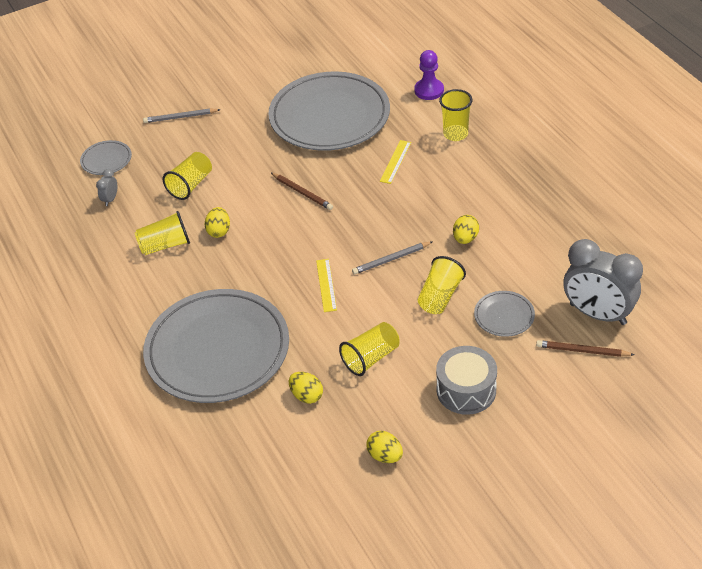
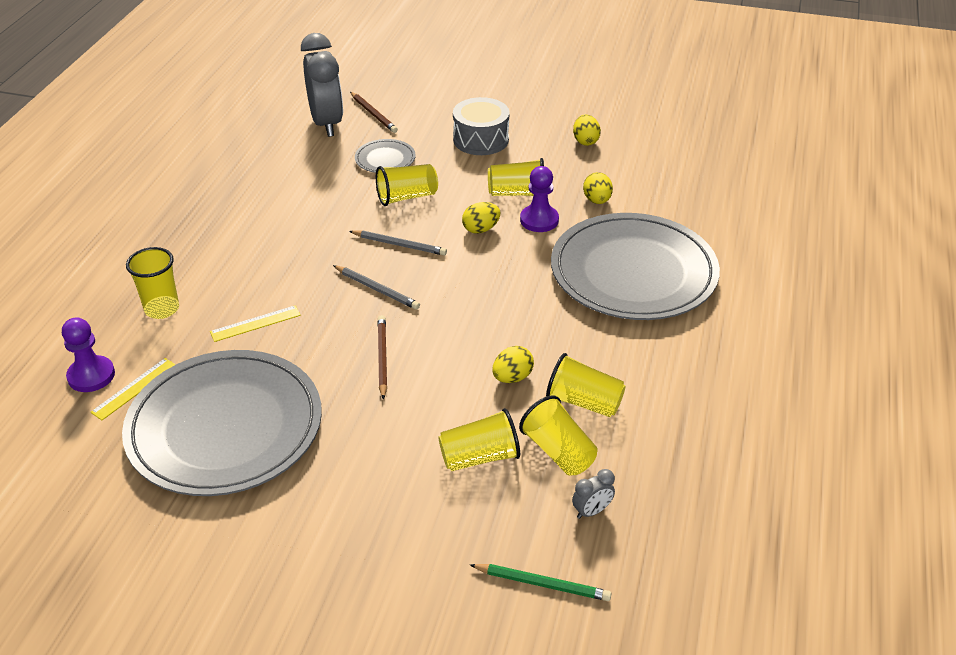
camera: 140 degrees left, 5 degrees down
(106, 160) = (542, 584): grey plate -> green pencil
(153, 213) = (558, 451): none -> yellow cup
(180, 117) = (377, 579): grey pencil -> grey pencil (377, 289)
(326, 285) = (479, 261): yellow ruler -> yellow ruler (134, 388)
(327, 346) = (539, 220): none -> purple pawn
(465, 238) = (319, 220): yellow egg -> yellow egg (481, 229)

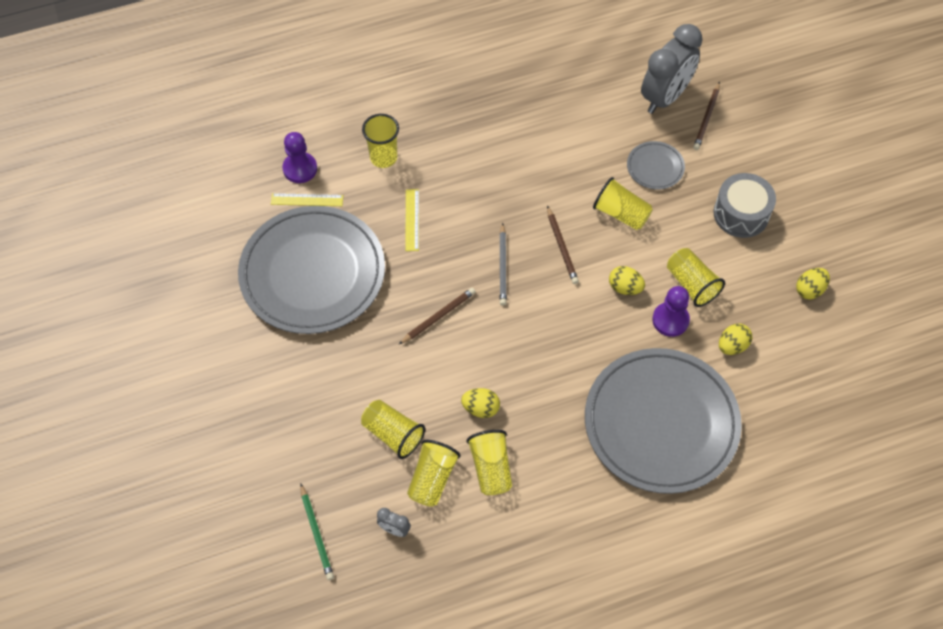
camera: 55 degrees right, 20 degrees up
(255, 323) = (412, 220): yellow ruler -> yellow ruler turned 60 degrees clockwise
(399, 245) = (561, 247): grey pencil -> brown pencil

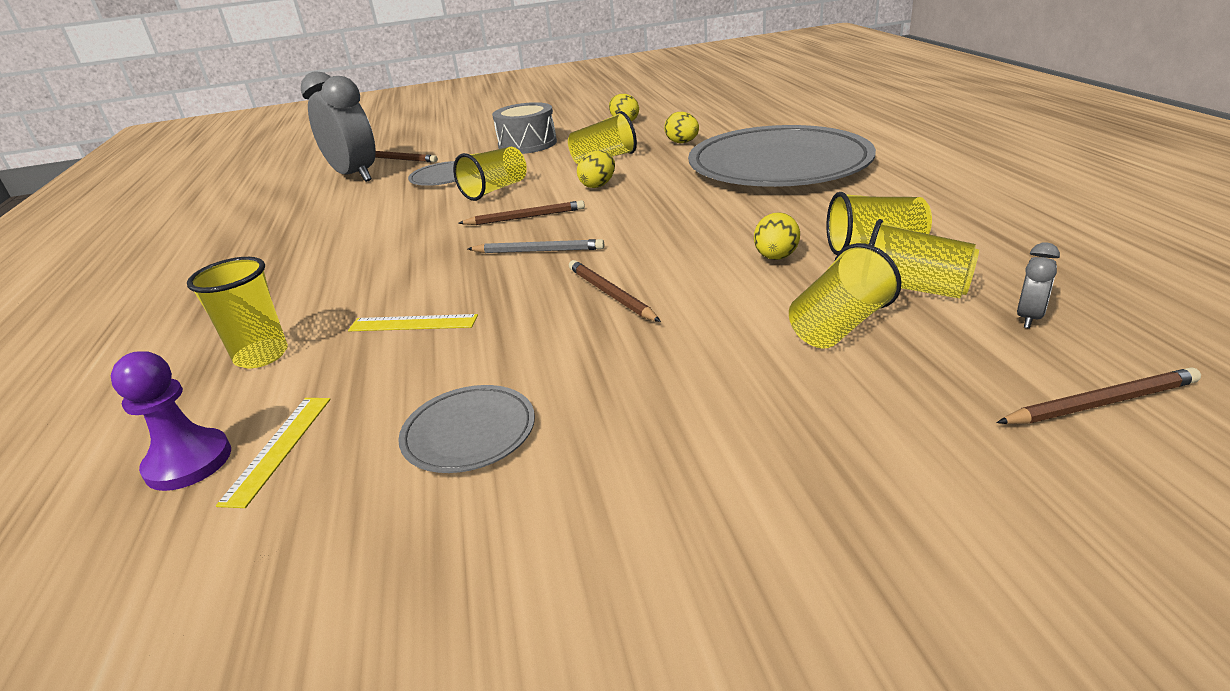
camera: 80 degrees left, 30 degrees down
(312, 273) = (469, 433): grey plate -> grey plate, size x0.42
(316, 533) = (1100, 403): green pencil -> brown pencil
(670, 320) = (647, 165): purple pawn -> none

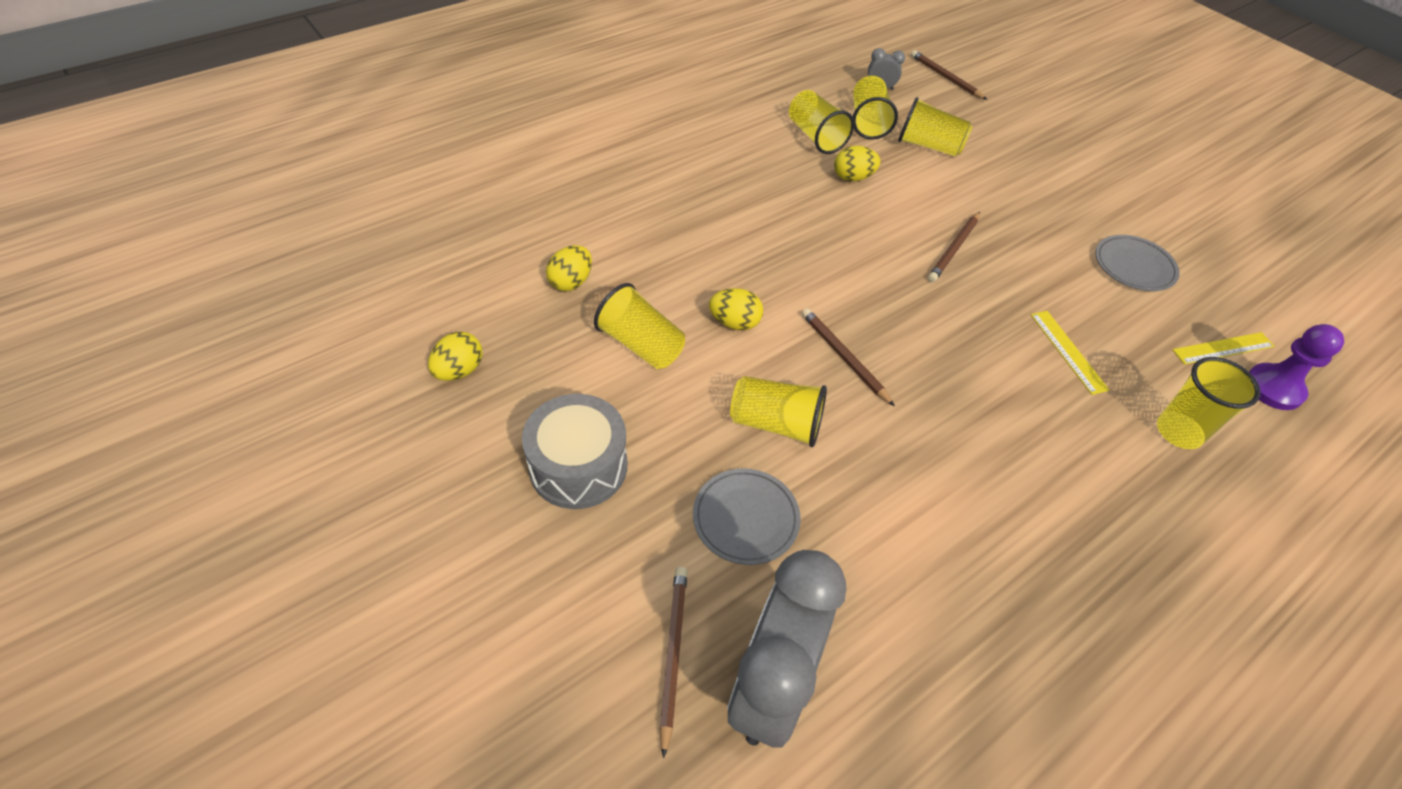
camera: 120 degrees left, 20 degrees up
(538, 251) = (911, 317): grey pencil -> none
(779, 165) = (647, 196): grey plate -> none

